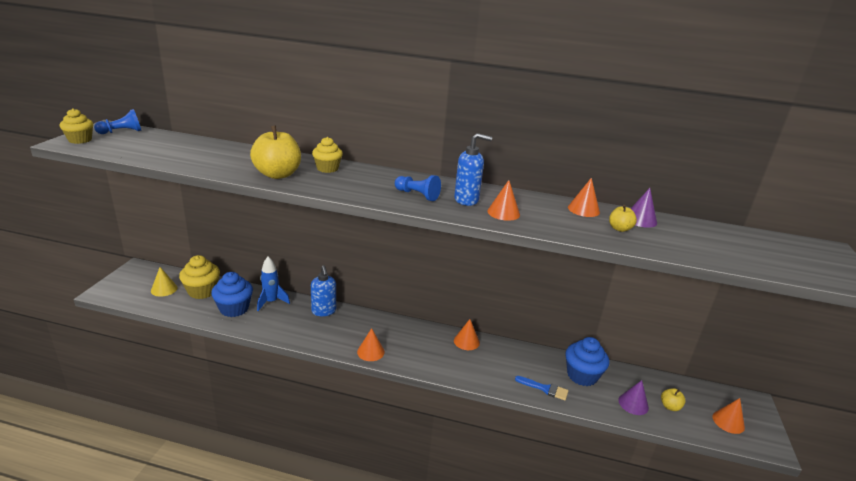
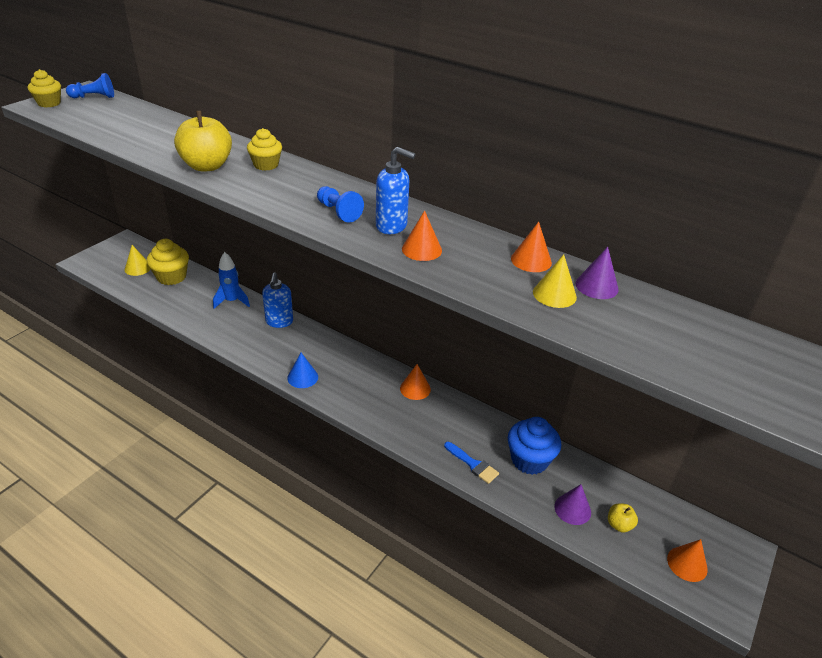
camera: 20 degrees right, 10 degrees up
(234, 309) = (192, 302): blue cupcake -> none
(370, 352) = (302, 377): orange cone -> blue cone
(619, 229) = (554, 294): yellow apple -> yellow cone

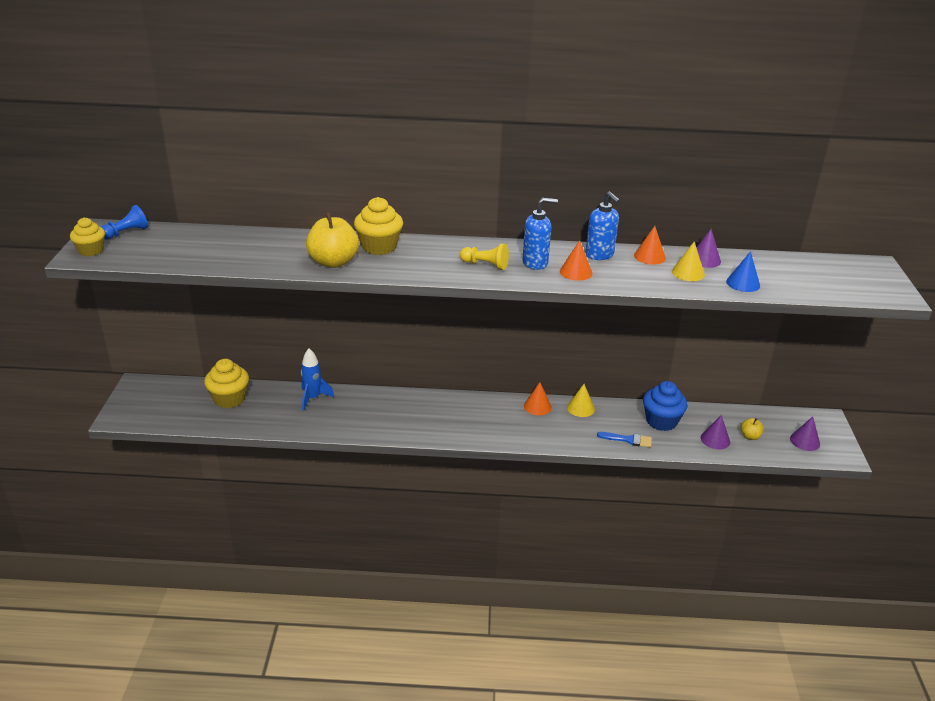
camera: 30 degrees left, 5 degrees down
(138, 268) = (184, 403): yellow cone -> yellow cone (580, 408)
(266, 165) = (379, 247): yellow cupcake -> yellow cupcake, size x1.51
(279, 322) = (375, 399): blue soap dispenser -> blue soap dispenser (599, 255)
(302, 377) = (443, 433): blue cone -> blue cone (743, 283)
(338, 212) = (485, 265): blue pawn -> yellow pawn
(687, 564) = (805, 441): orange cone -> purple cone

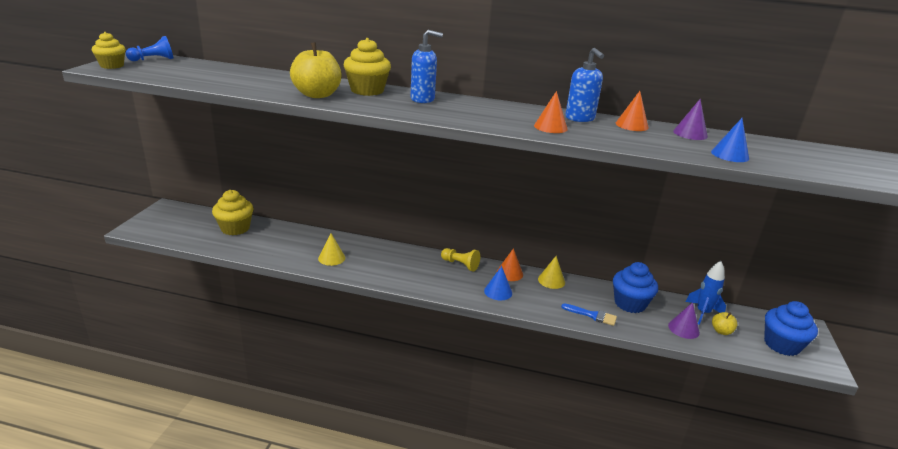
camera: 10 degrees right, 5 degrees down
(313, 398) = (307, 238): blue rocket -> blue rocket (702, 313)
(485, 265) = (461, 112): yellow pawn -> yellow pawn (460, 264)
(531, 429) = (498, 291): none -> blue cone
(535, 263) = (512, 116): blue soap dispenser -> blue soap dispenser (423, 99)
(688, 273) = (670, 140): yellow cone -> yellow cone (331, 258)
(805, 441) = (781, 344): purple cone -> blue cupcake

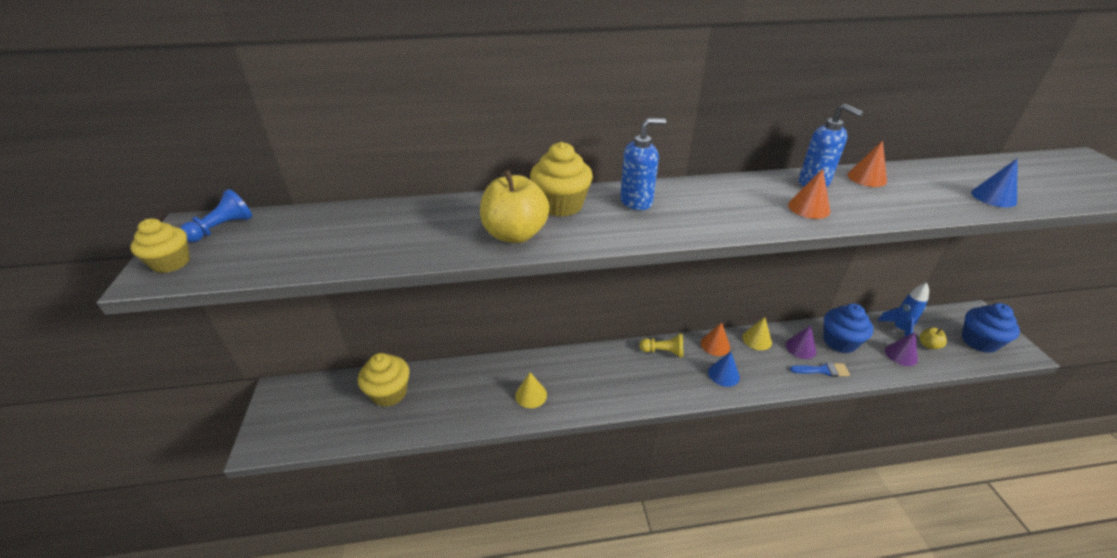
camera: 20 degrees left, 10 degrees up
(690, 133) = (924, 174): purple cone -> purple cone (800, 348)

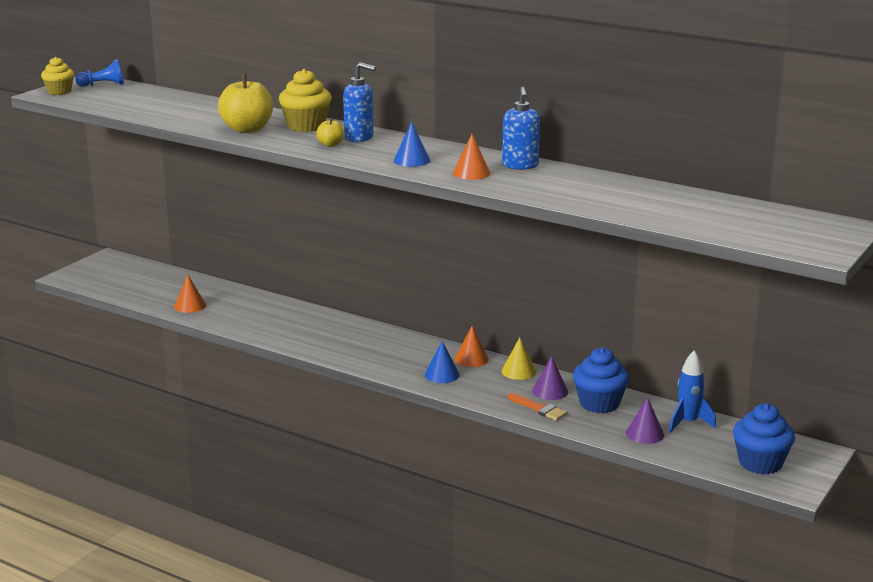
camera: 40 degrees right, 15 degrees down
(389, 393) = (175, 285): yellow cupcake -> none
(531, 395) = (268, 323): yellow cone -> none
(663, 352) = (416, 344): yellow pawn -> none
(822, 370) = (539, 408): blue brush -> orange brush
(866, 178) = (574, 175): orange cone -> orange cone (190, 306)
(928, 345) = (693, 442): yellow apple -> yellow apple (330, 144)
(993, 197) = (645, 211): blue cone -> blue cone (411, 160)

